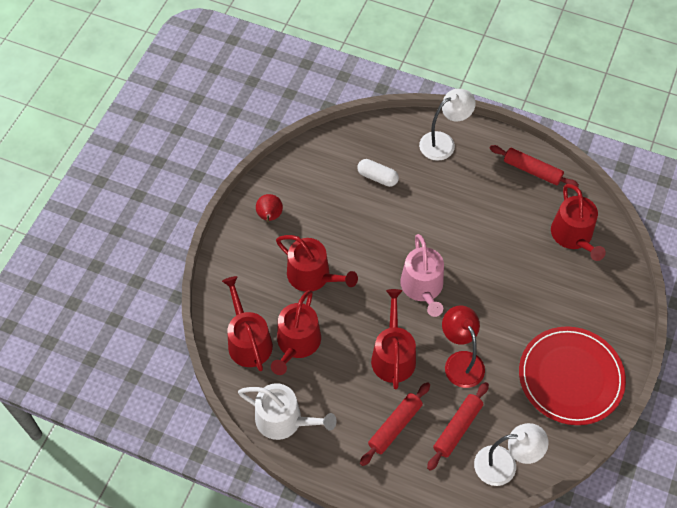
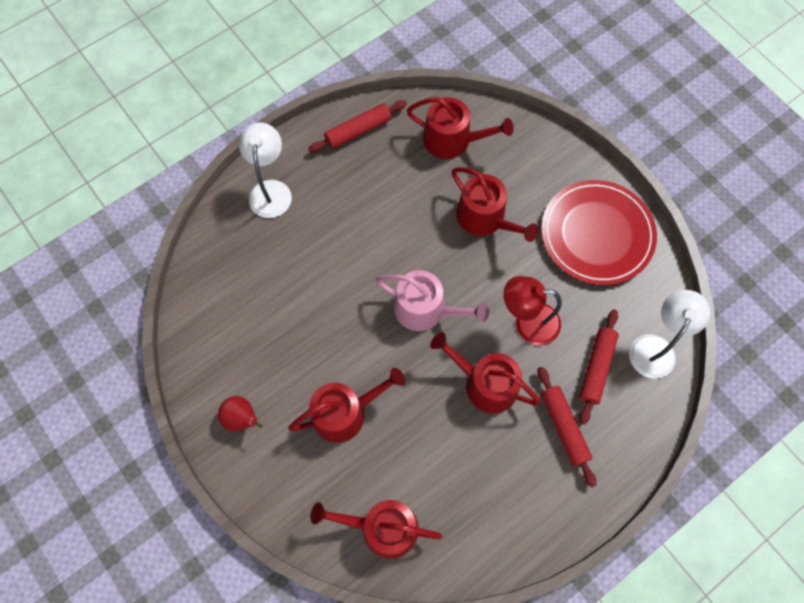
camera: 60 degrees left, 10 degrees up
(284, 420) = (497, 539): white watering can -> none
(297, 343) = (415, 475): red watering can -> red watering can (485, 218)
(377, 177) = (268, 278): white capsule -> none
(457, 428) = (596, 368): red rolling pin -> red rolling pin turned 45 degrees clockwise

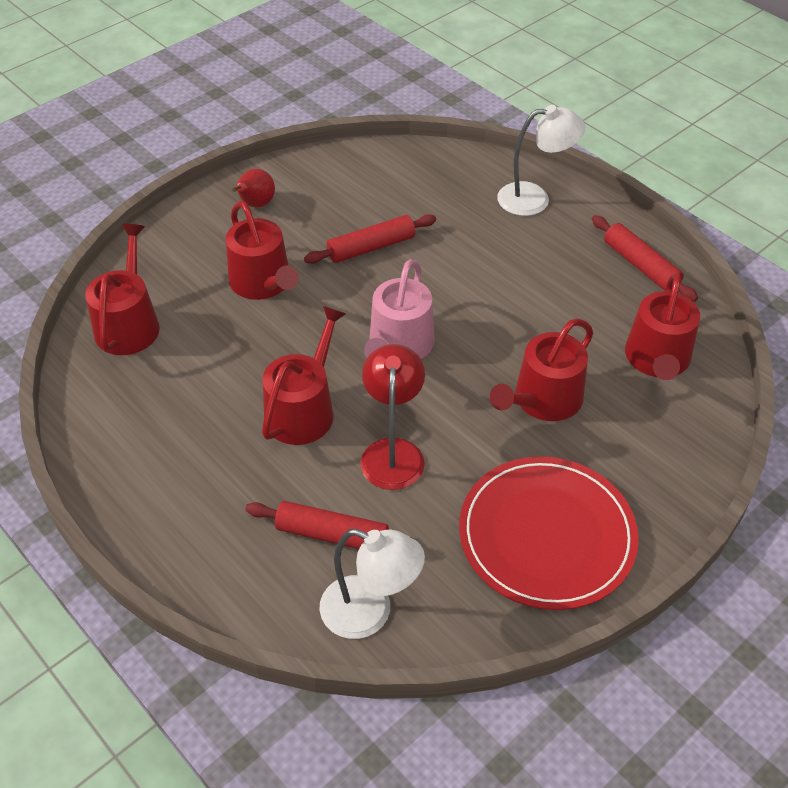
camera: 85 degrees right, 20 degrees down
(564, 427) = (245, 496): red rolling pin -> red rolling pin (371, 247)

